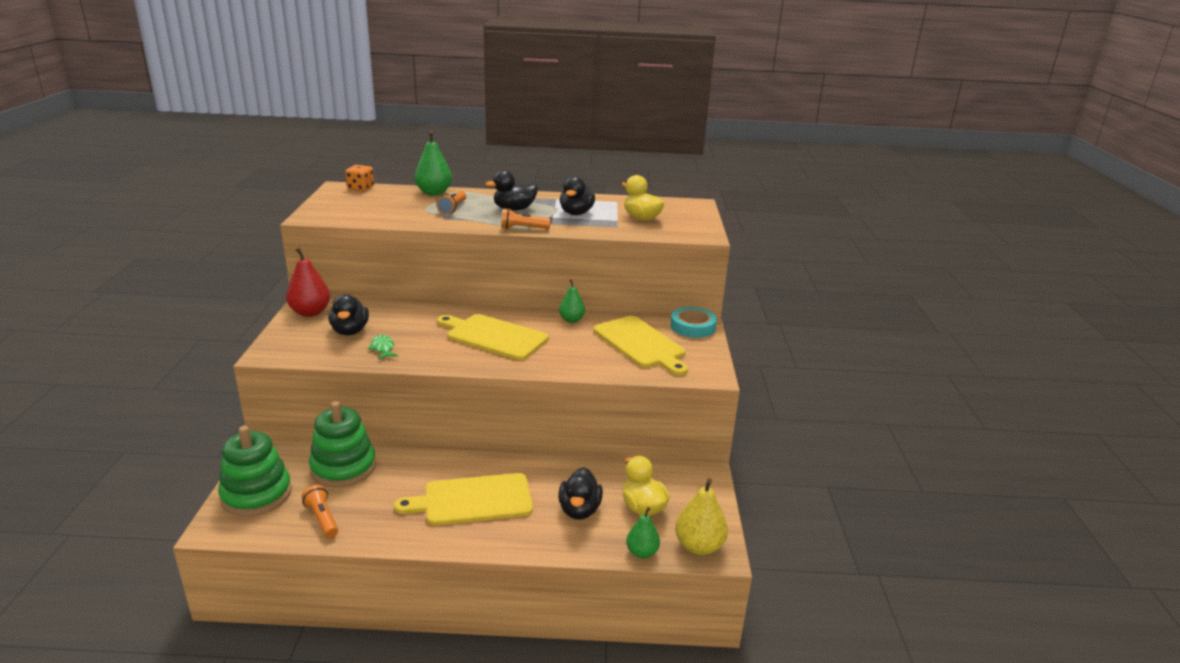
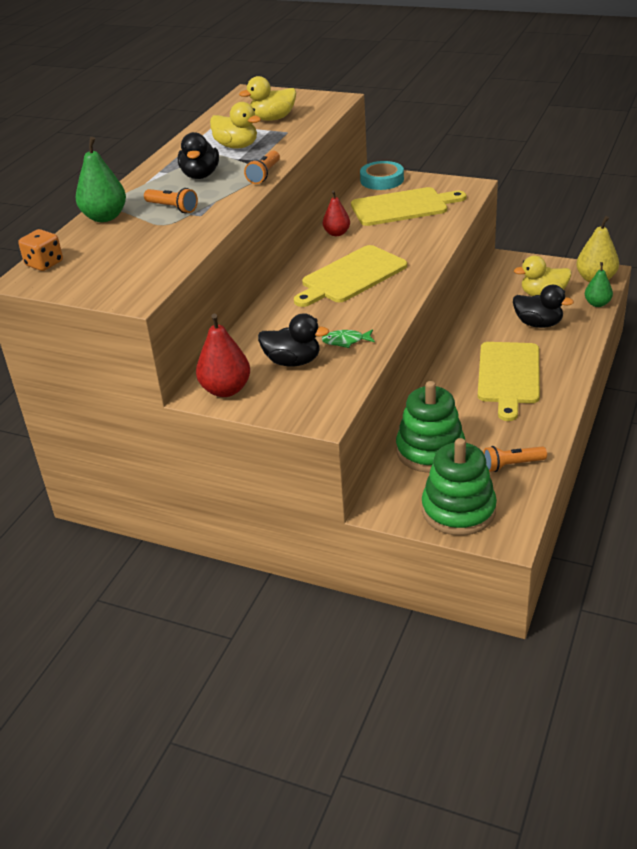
camera: 65 degrees left, 10 degrees up
(571, 320) = (337, 233): green pear -> red pear
(576, 213) = (237, 146): black duck -> yellow duck

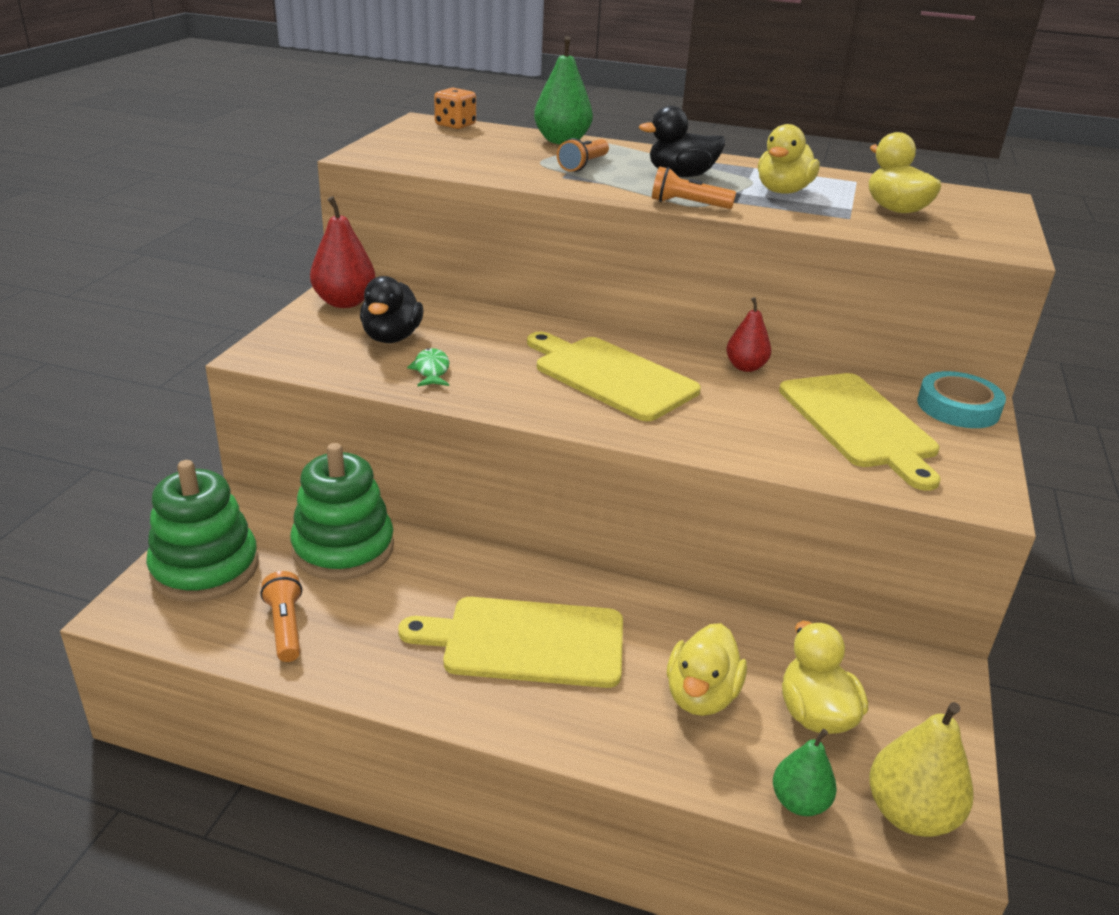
camera: 80 degrees right, 5 degrees down
(538, 324) = (701, 696): black duck -> yellow duck

